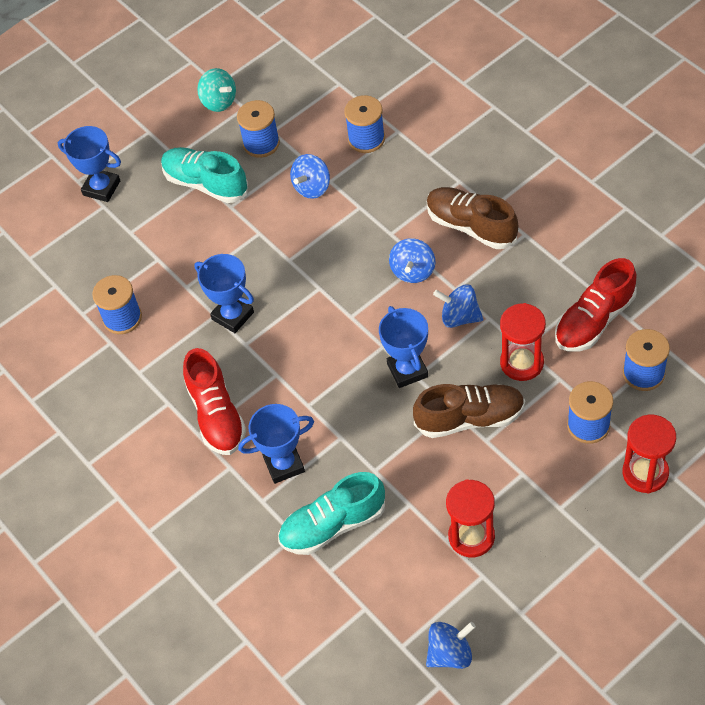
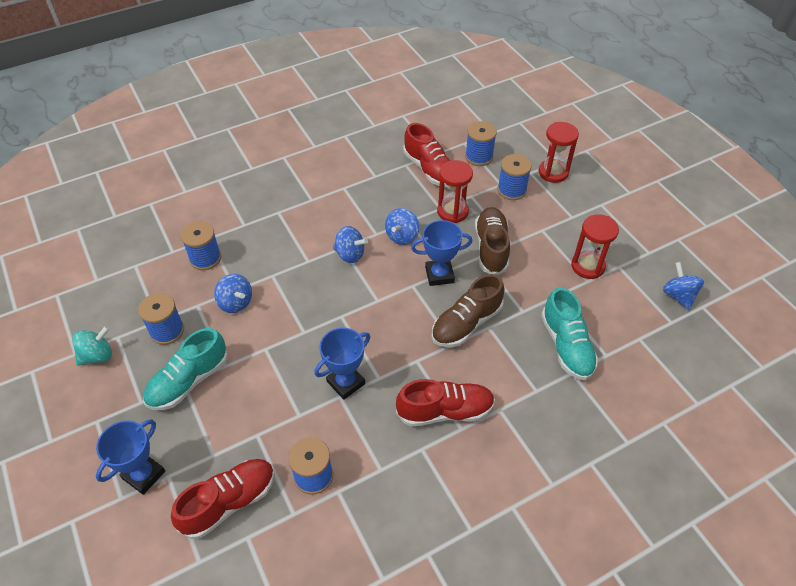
camera: 85 degrees left, 5 degrees down
(85, 261) = (229, 502): none -> red shoe
(284, 464) = (505, 369): blue trophy -> none
(471, 226) = (323, 214): brown shoe -> brown shoe (466, 323)

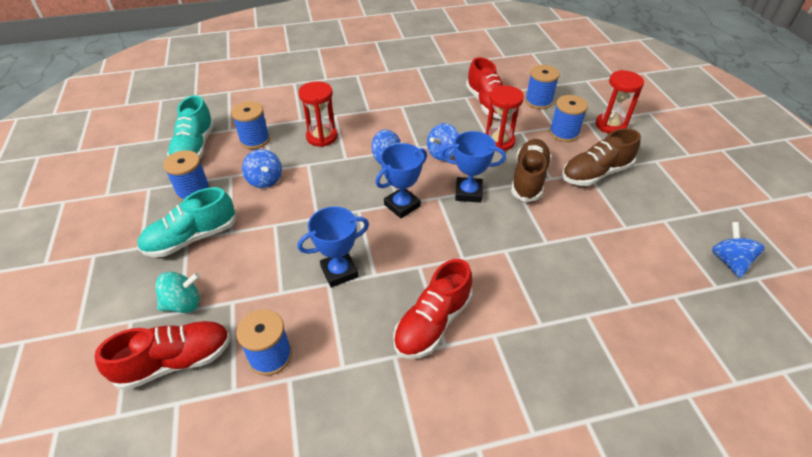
camera: 15 degrees right, 5 degrees down
(97, 355) = (124, 200): turquoise spinning top -> turquoise spinning top (183, 303)
(143, 475) = (109, 314): blue trophy -> blue trophy (402, 205)
(445, 411) = (432, 323): red shoe -> red shoe turned 120 degrees clockwise
(466, 323) = (482, 242): brown shoe -> brown shoe (595, 173)
(566, 346) = (587, 286): turquoise shoe -> turquoise shoe (195, 148)
(588, 266) = (629, 213): red hourglass -> red hourglass (322, 137)

